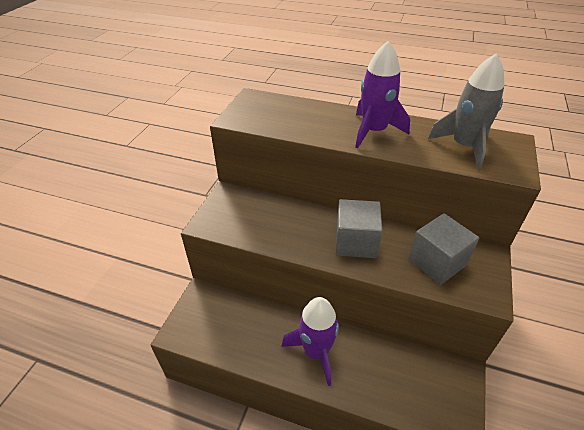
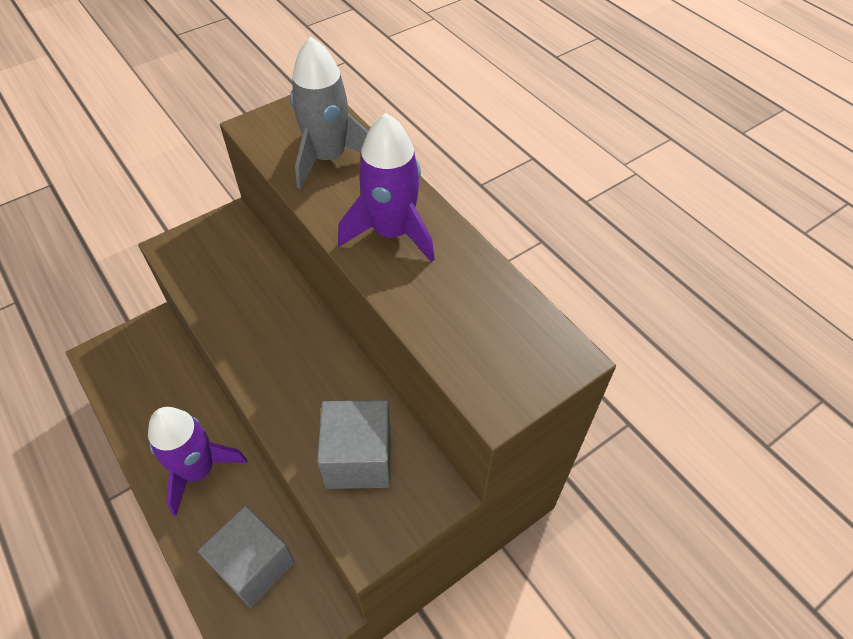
camera: 35 degrees right, 10 degrees up
(355, 242) = (296, 370): grey cube -> grey cube (254, 565)
(464, 146) = (479, 323): grey rocket -> grey rocket (328, 158)

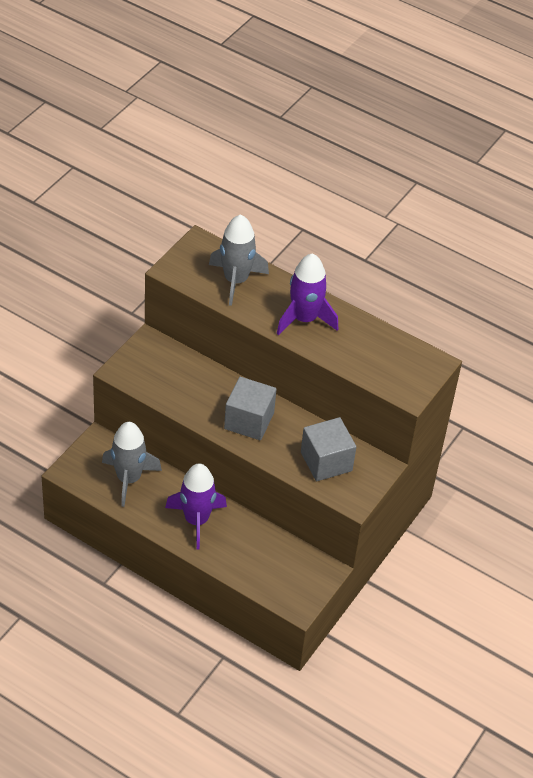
camera: 25 degrees left, 5 degrees down
(155, 386) = (128, 479): none -> grey rocket
(254, 565) = (268, 560): grey cube -> grey cube (249, 421)

